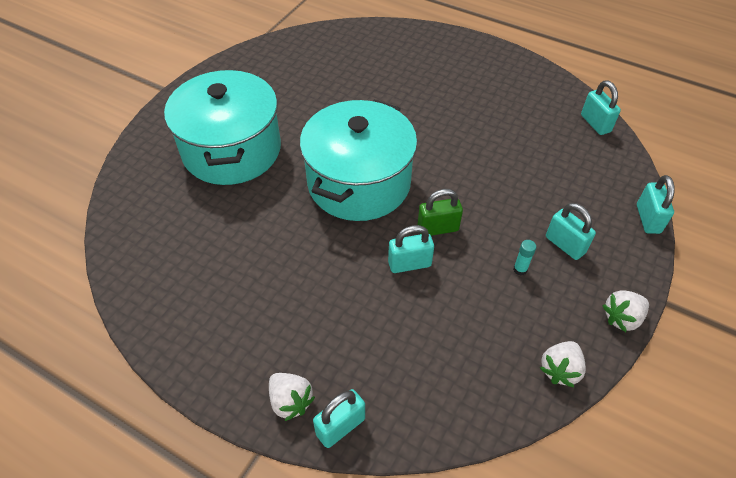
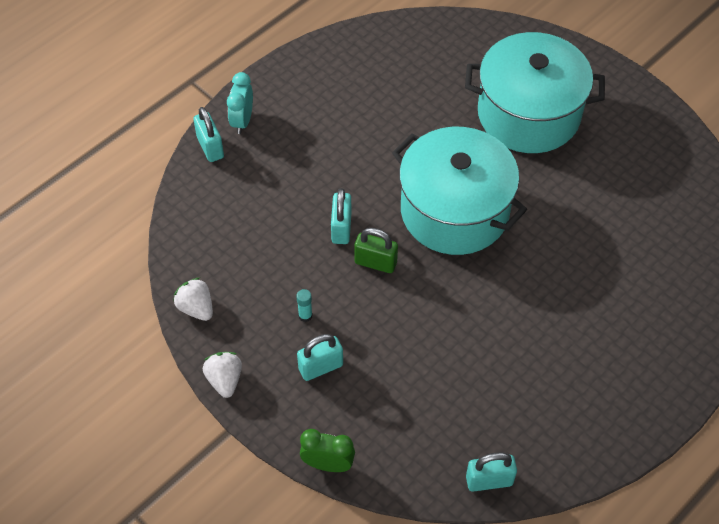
camera: 105 degrees right, 5 degrees up
(290, 401) = (242, 121): white strawberry -> turquoise clock
(438, 228) = (375, 262): green padlock -> green padlock turned 75 degrees counterclockwise
(648, 219) = (328, 464): turquoise padlock -> green clock

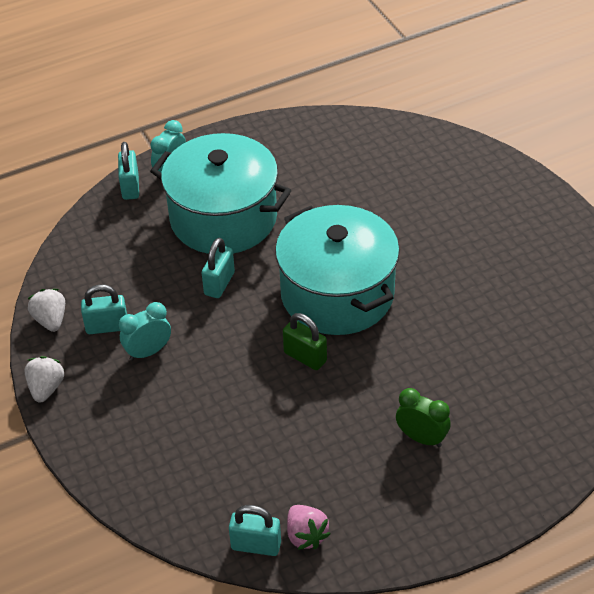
camera: 20 degrees right, 10 degrees down
(305, 316) = (148, 352): turquoise glue stick -> turquoise clock
(320, 367) = (141, 400): turquoise padlock -> turquoise padlock (107, 326)
(328, 464) = (106, 487): green clock -> green clock (421, 438)
(375, 262) = (238, 321): green padlock -> green padlock (305, 357)
(528, 114) = (453, 224): turquoise pot -> turquoise pot (223, 218)
(529, 458) = (306, 535): none -> pink strawberry

